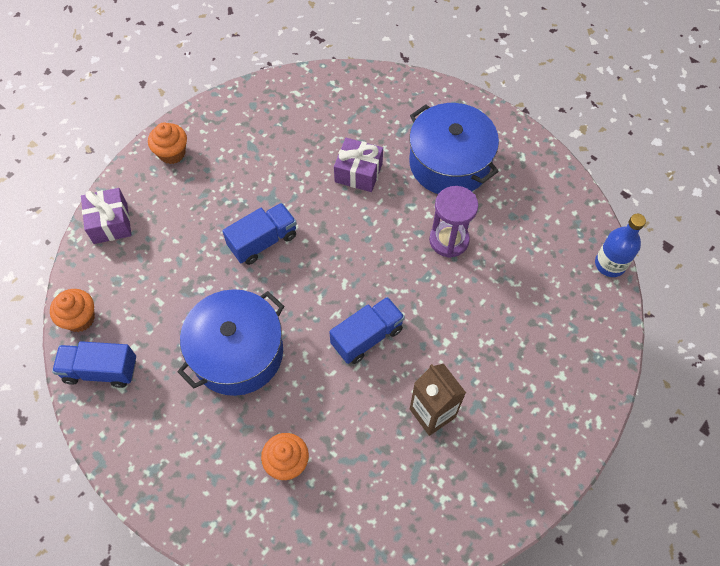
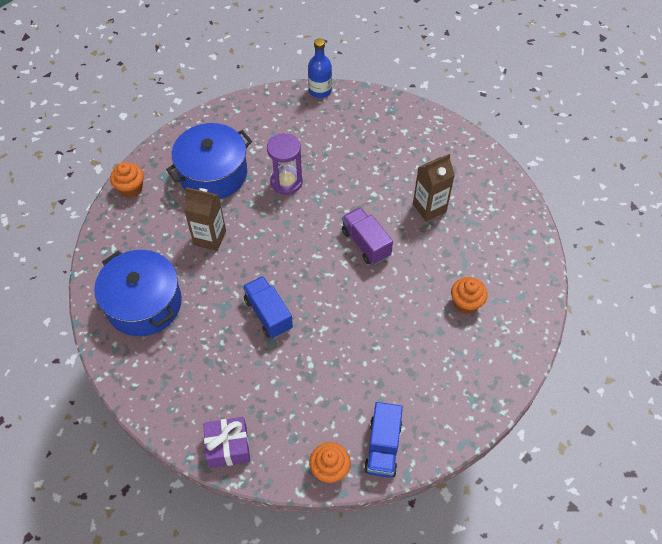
camera: 85 degrees left, 5 degrees down
(172, 153) = (155, 391): orange cupcake -> orange cupcake (131, 188)
(237, 352) = (373, 336): blue pot -> blue pot (144, 303)
(358, 172) = (210, 238): purple gift -> brown carton
(367, 337) = (366, 243): blue truck -> purple truck

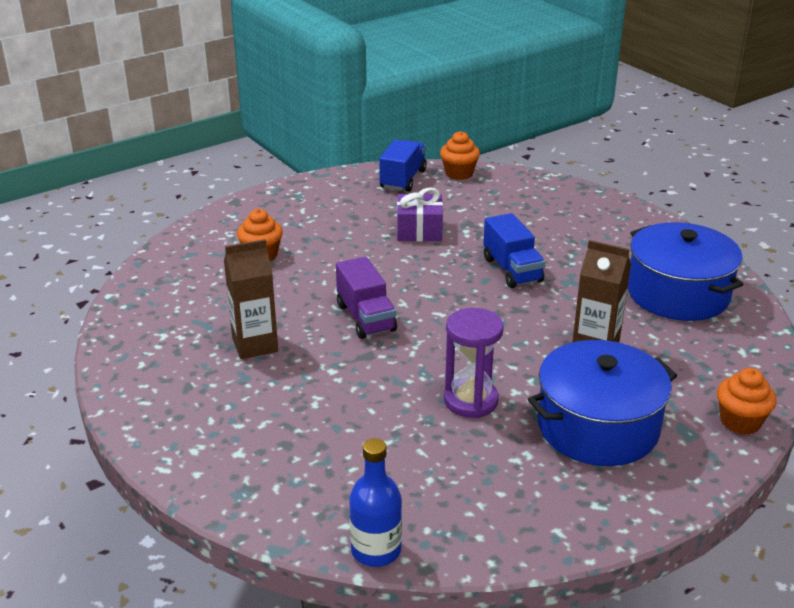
camera: 170 degrees left, 25 degrees down
(228, 447) = (560, 192): purple gift -> purple gift (419, 231)

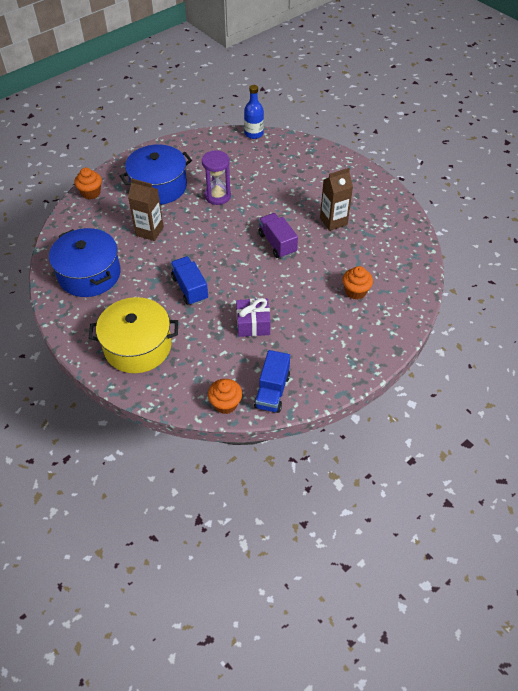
camera: 175 degrees right, 20 degrees up
(575, 219) = (138, 346): none -> yellow pot

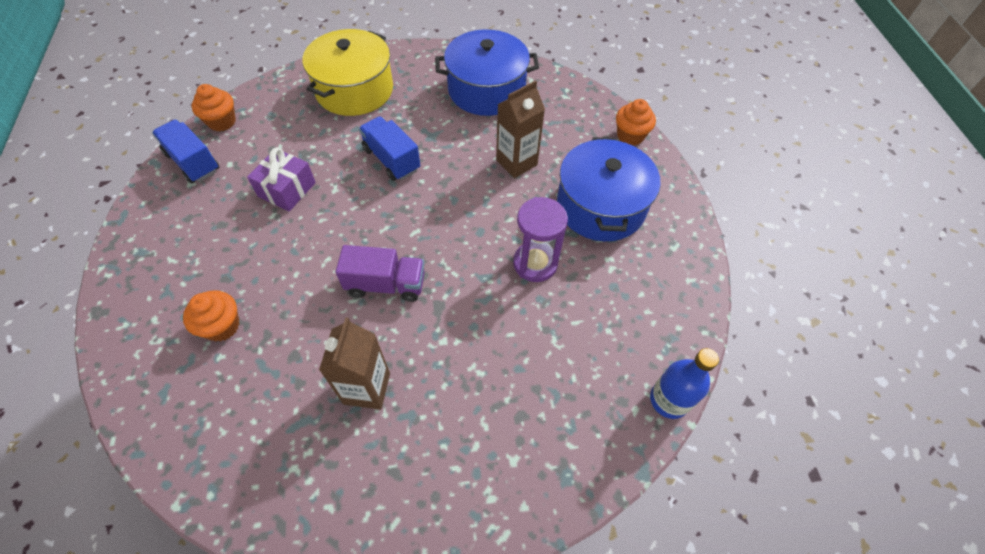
camera: 120 degrees right, 5 degrees up
(190, 288) = (391, 159): blue truck -> blue truck turned 135 degrees counterclockwise

